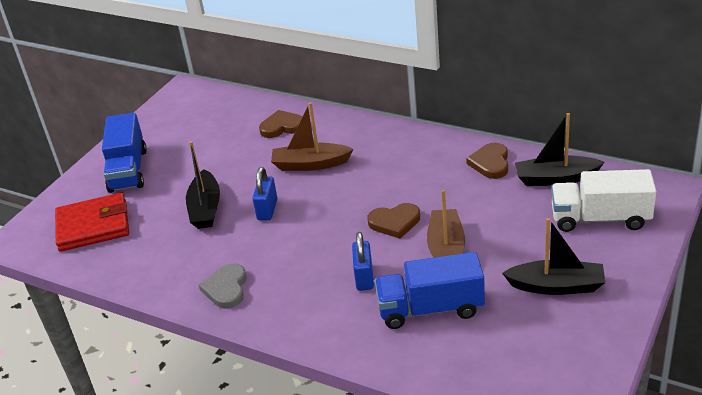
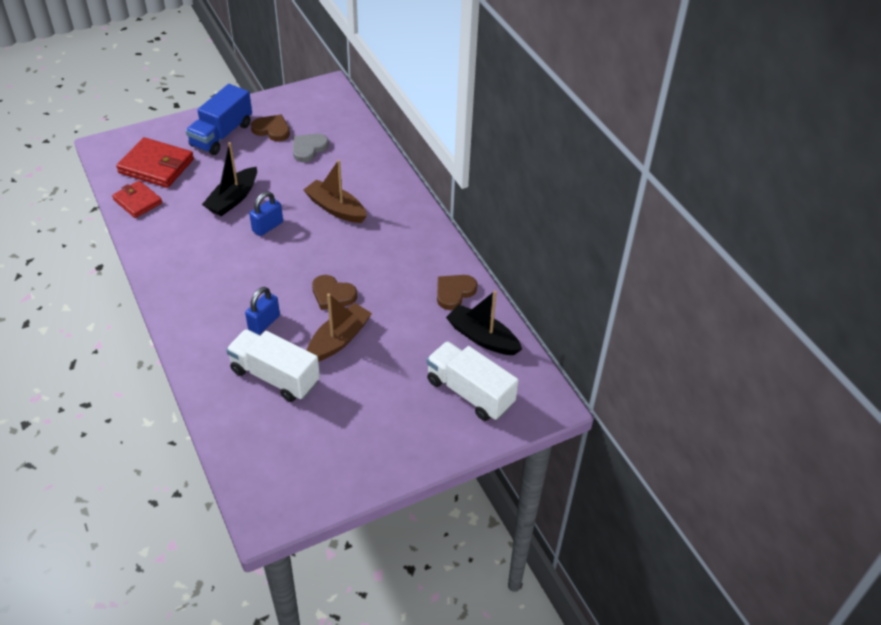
camera: 30 degrees right, 10 degrees up
(111, 262) = (137, 201): none -> red wallet
(226, 288) = (177, 270): grey heart -> grey heart (308, 149)
(282, 127) = (354, 163): brown heart -> brown heart (272, 130)
(430, 309) = (275, 376): blue truck -> white truck
(556, 286) = (372, 421): black boat -> none

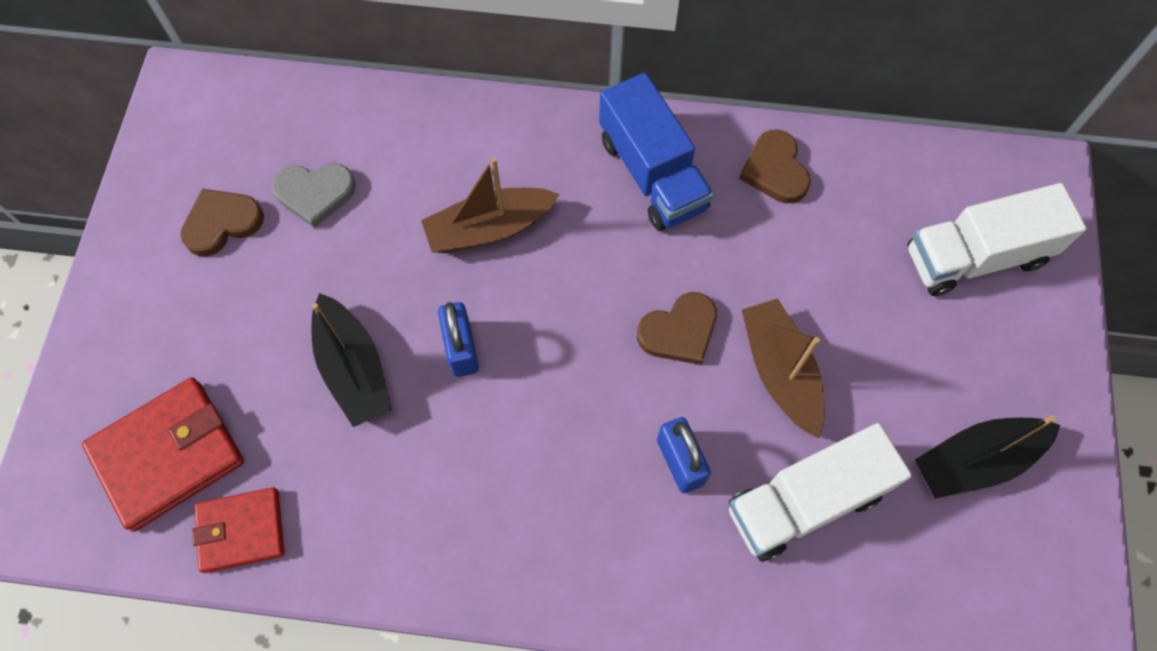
camera: 55 degrees left, 20 degrees up
(221, 135) = (170, 307): blue truck -> blue truck (652, 174)
(308, 149) = (315, 194): grey heart -> grey heart turned 75 degrees counterclockwise
(482, 338) = (883, 185): black boat -> black boat (975, 461)

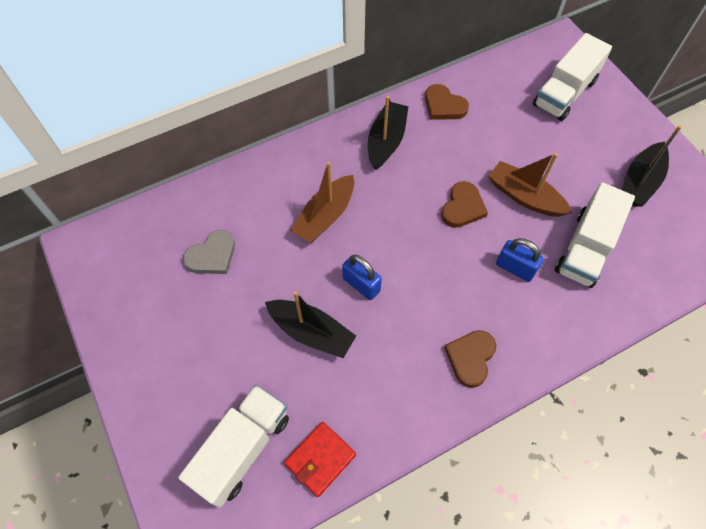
camera: 35 degrees left, 5 degrees down
(168, 455) = (242, 449): red wallet -> white truck
(222, 223) = (169, 304): brown heart -> brown heart (470, 358)
(652, 174) = (386, 141): blue truck -> black boat

